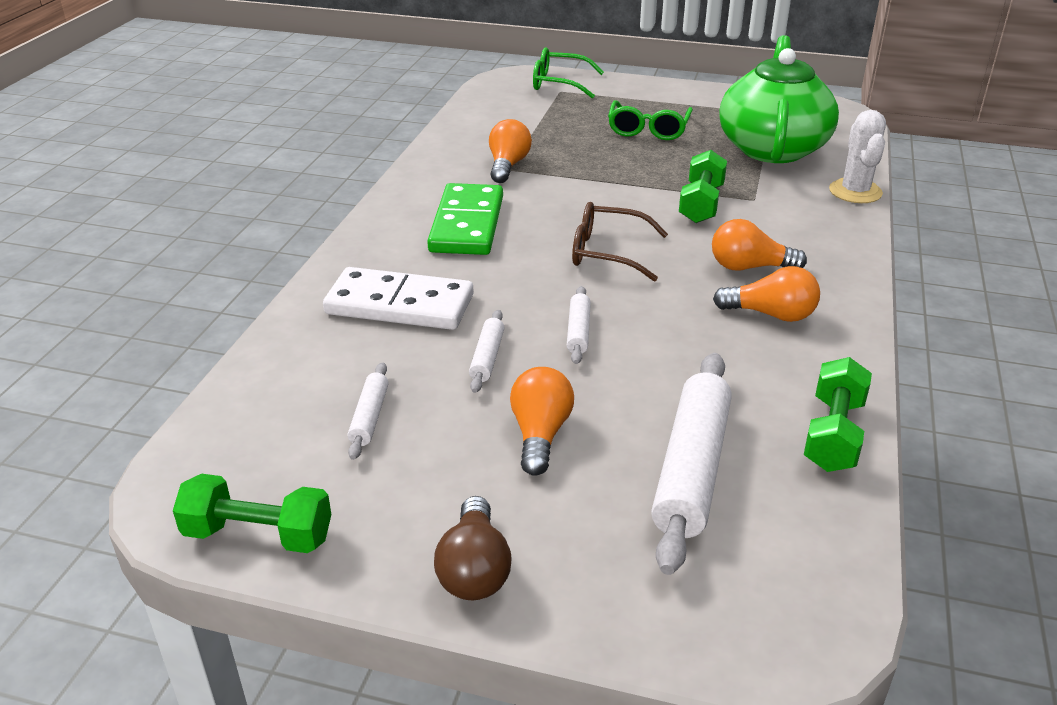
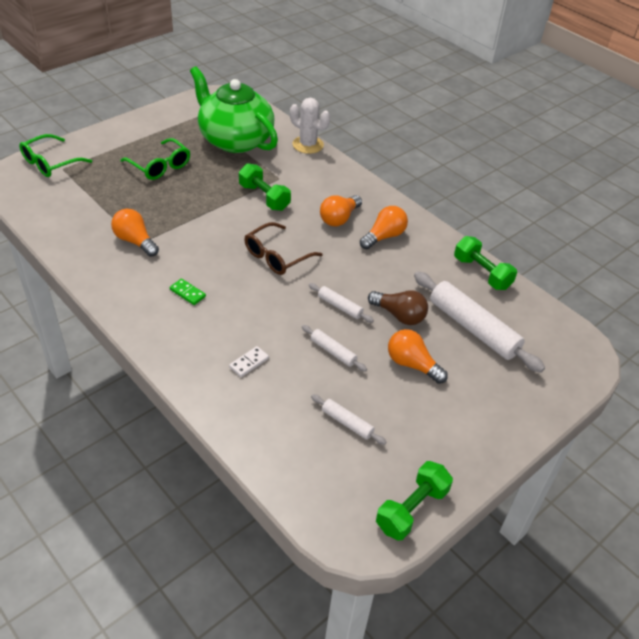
camera: 60 degrees left, 10 degrees up
(399, 305) = (249, 363): white domino -> white domino, size x0.40
(467, 224) = (187, 293): green domino -> green domino, size x0.40
(474, 569) = (489, 435): brown light bulb -> brown light bulb (399, 315)

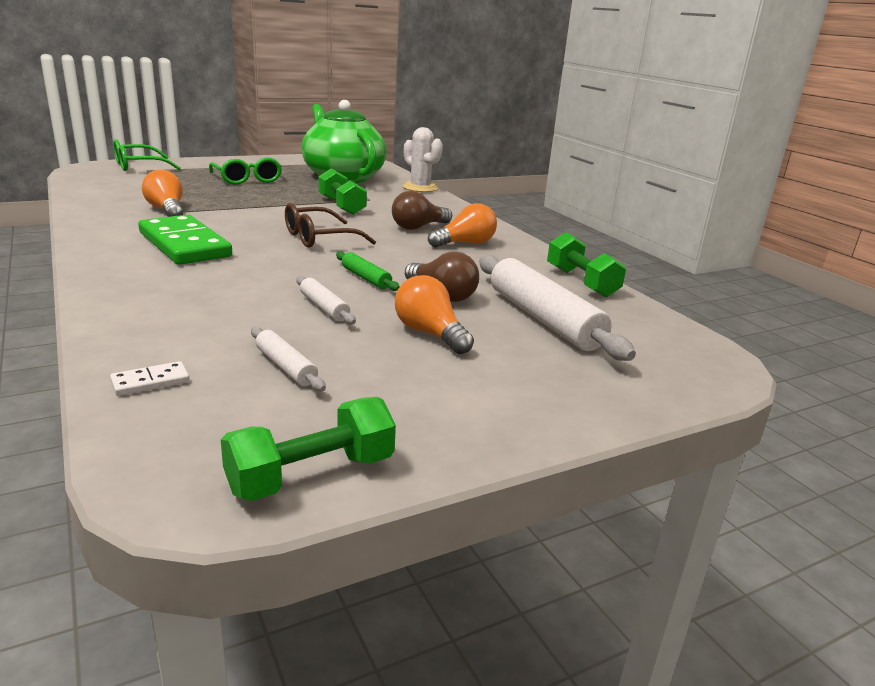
camera: 15 degrees right, 20 degrees down
(187, 293) = (184, 245): green domino -> green domino, size x2.49
(249, 363) = (200, 299): white domino -> white domino (150, 382)
(339, 218) = (418, 227): orange light bulb -> brown light bulb
(340, 306) = (366, 278): white rolling pin -> green rolling pin

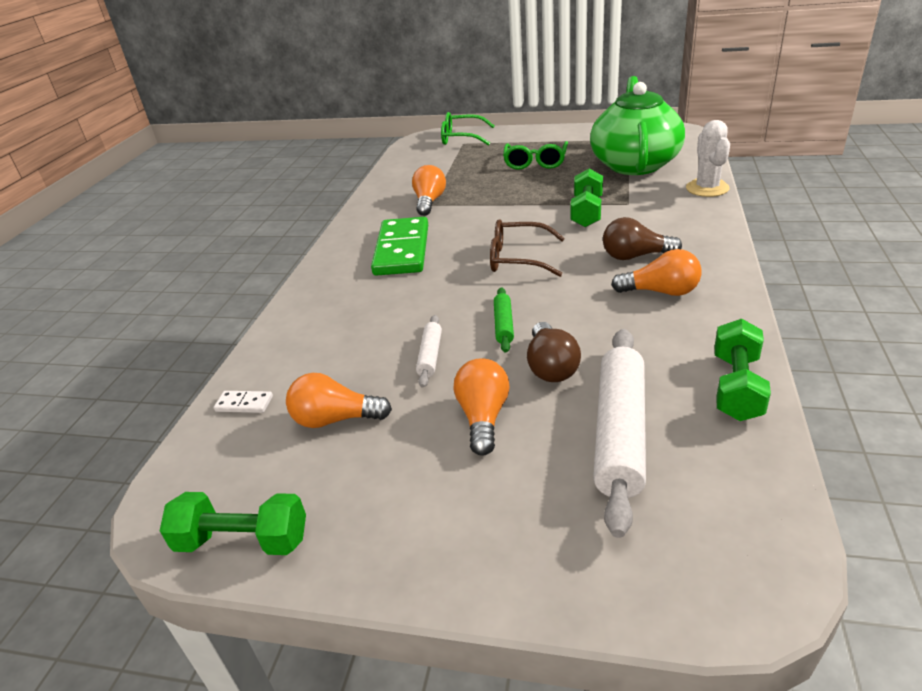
camera: 45 degrees right, 10 degrees up
(286, 367) = (335, 419): white rolling pin -> orange light bulb

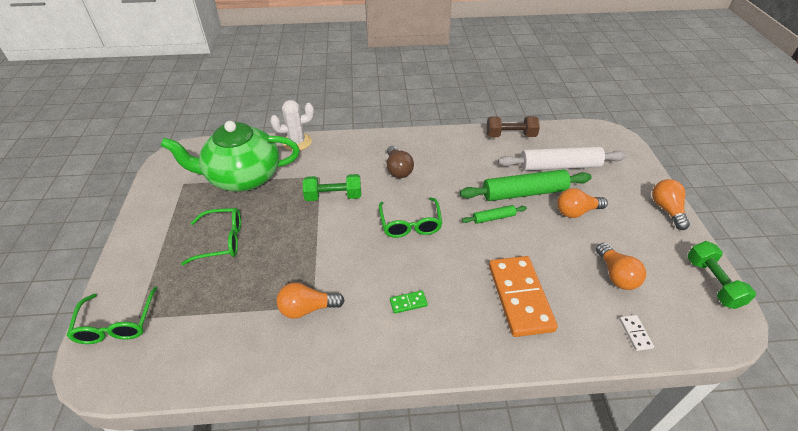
camera: 110 degrees left, 10 degrees up
(360, 321) = (519, 297): none -> orange domino
(402, 250) = (408, 303): green domino -> green domino, size x0.40
(430, 356) = (539, 246): white rolling pin -> none
(518, 258) = (410, 224): brown glasses -> green glasses
(551, 367) = (524, 193): brown light bulb -> green rolling pin
(661, 292) = (437, 158): orange light bulb -> orange light bulb (666, 209)
(736, 387) = (510, 135): green dumbbell -> brown dumbbell

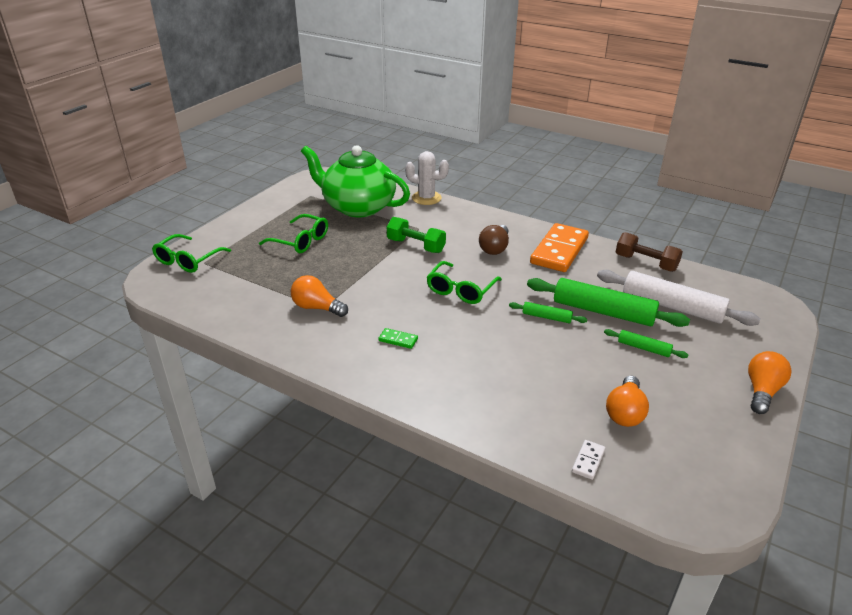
camera: 35 degrees right, 10 degrees down
(519, 297) = (502, 381): orange domino -> orange domino (559, 250)
(576, 212) = (644, 348): orange light bulb -> green rolling pin
(712, 282) = (737, 470): green dumbbell -> none

